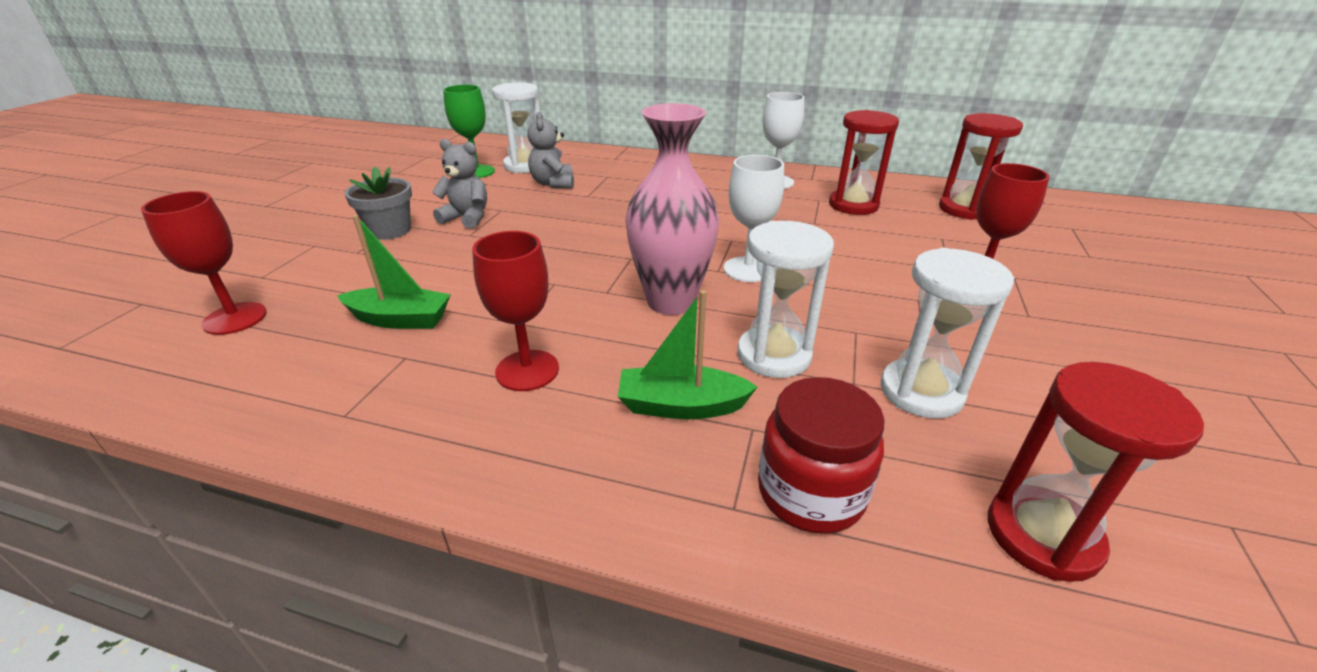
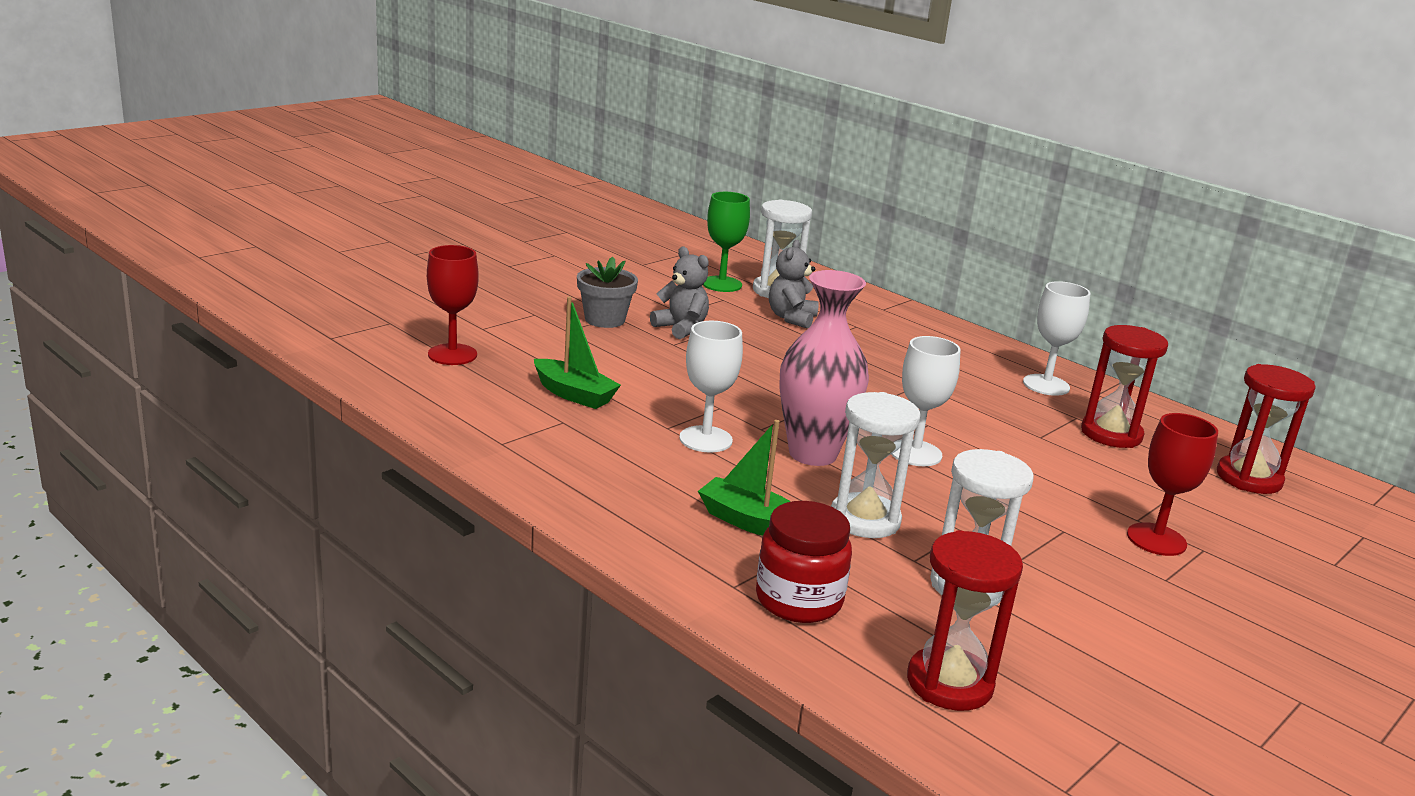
camera: 25 degrees right, 10 degrees down
(527, 370) = (649, 461): red goblet -> none
(565, 323) = (705, 439): none -> white goblet

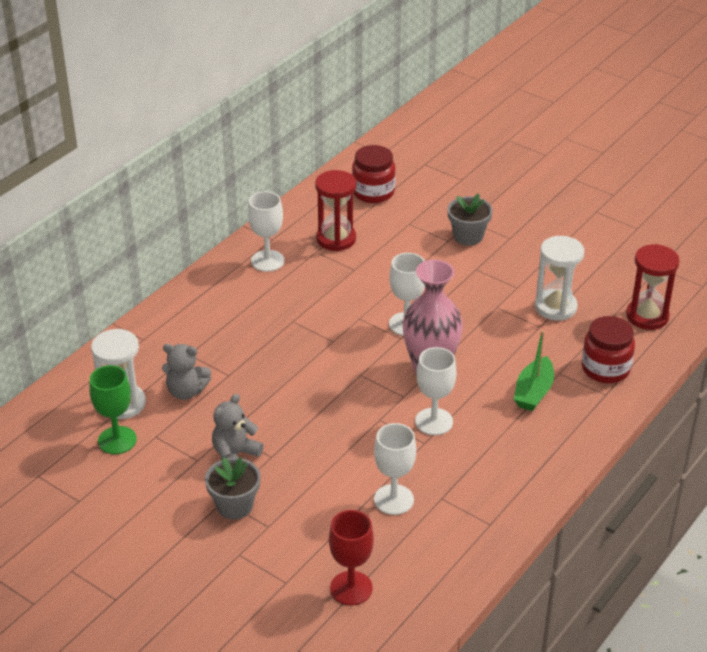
camera: 95 degrees left, 15 degrees up
(574, 394) = (393, 499): green boat -> white goblet
(865, 520) = (505, 345): white hourglass -> none
(1156, 539) = (468, 236): red goblet -> grey flower pot
(1249, 478) = (373, 192): red hourglass -> red jar

